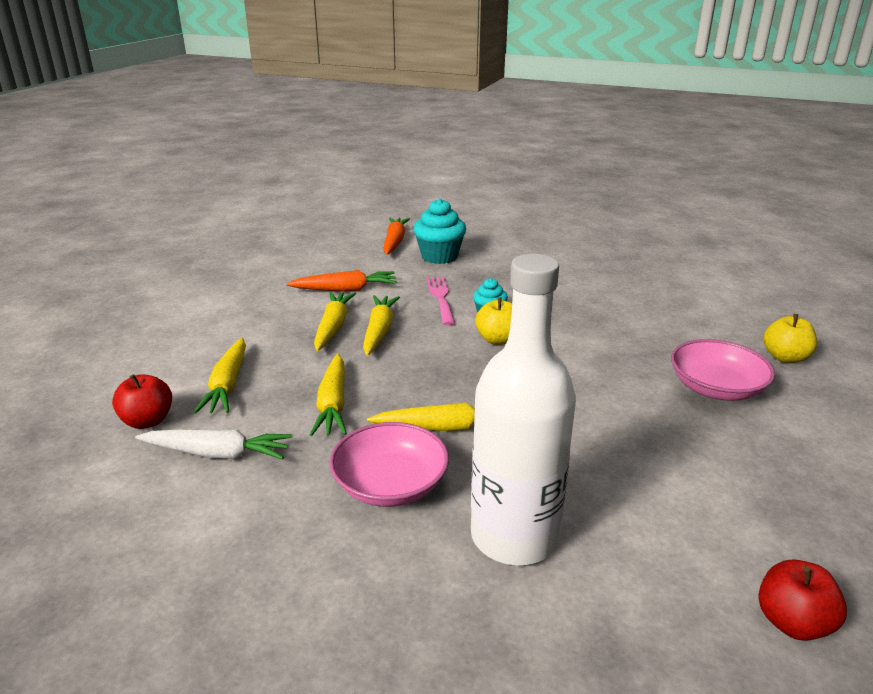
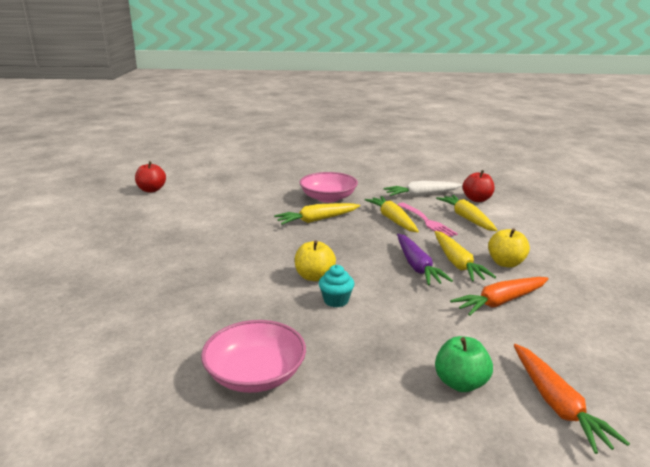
camera: 160 degrees right, 5 degrees down
(379, 331) = (417, 266): yellow carrot -> purple carrot
(439, 256) = (460, 383): turquoise cupcake -> green apple
(440, 298) = (397, 311): pink fork -> pink fork (427, 221)
(514, 536) = (263, 193): white bottle -> none
(716, 388) = (134, 268): pink bowl -> pink bowl (255, 374)
(785, 357) = (50, 306): yellow apple -> yellow apple (506, 263)

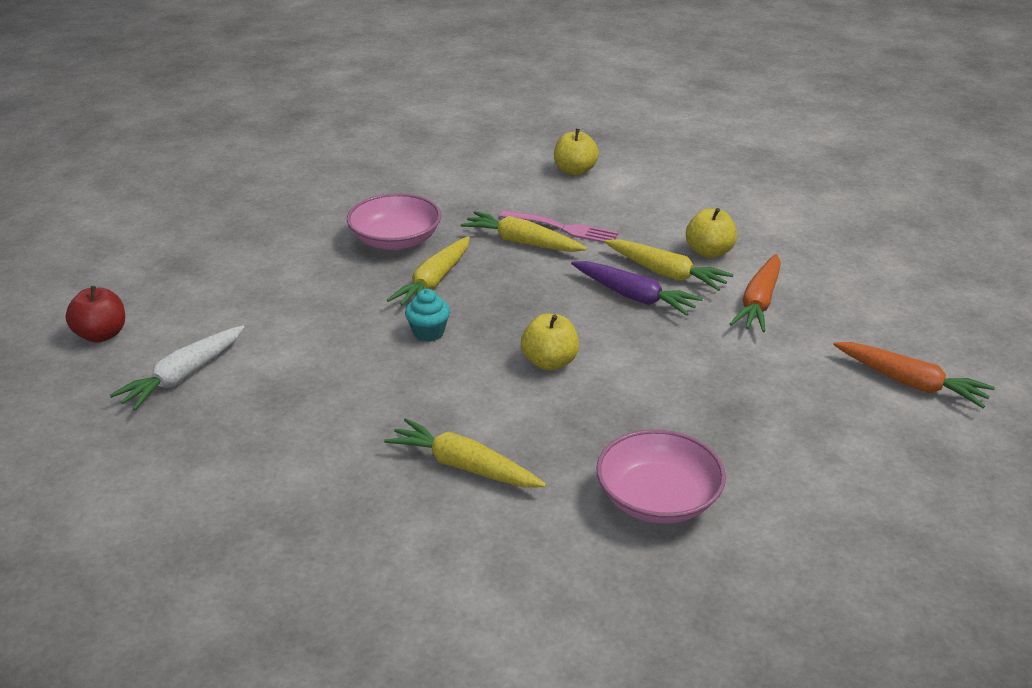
camera: 40 degrees left, 10 degrees up
(336, 300) = (614, 379): turquoise cupcake -> turquoise cupcake (428, 332)
(421, 195) = (504, 189): white carrot -> white carrot (183, 376)
(460, 383) = (827, 405): green apple -> none
(466, 218) = (599, 205): yellow carrot -> yellow carrot (464, 466)
(477, 199) = (575, 171): red apple -> yellow apple

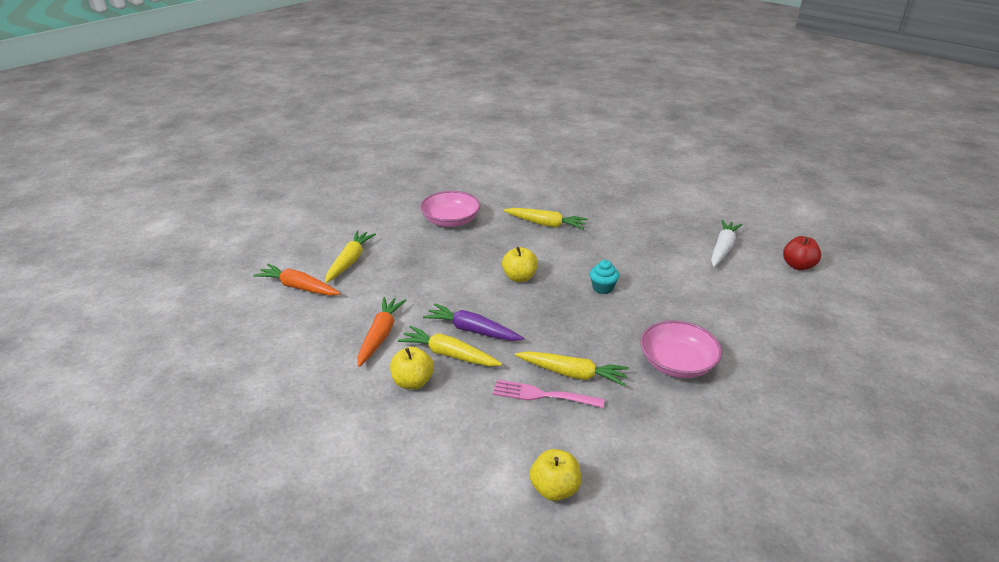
camera: 170 degrees right, 0 degrees up
(434, 282) = (622, 326): yellow carrot -> yellow carrot (350, 261)

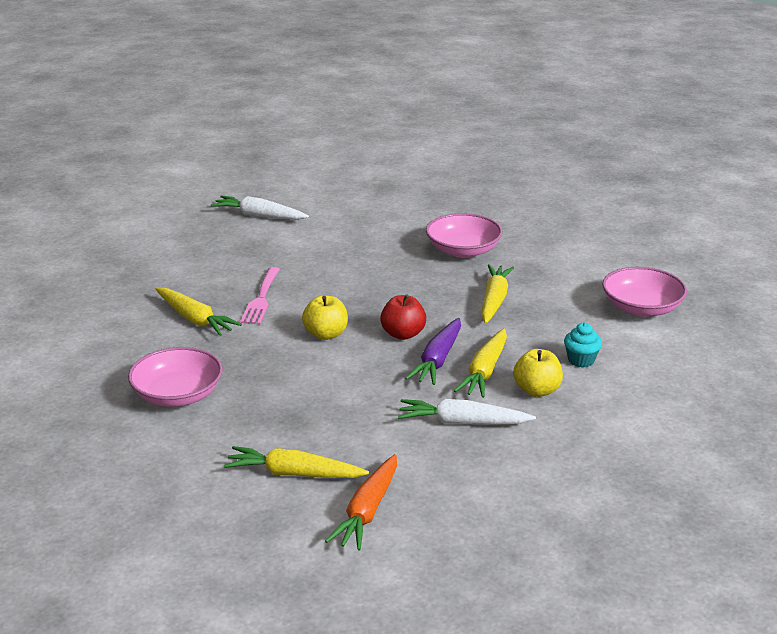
camera: 95 degrees left, 5 degrees down
(380, 335) = (462, 422): orange carrot -> white carrot
(543, 395) = (530, 315): pink fork -> pink fork (261, 299)
(546, 224) = (195, 319): yellow carrot -> yellow carrot turned 120 degrees clockwise
(554, 489) = (641, 308): yellow apple -> pink bowl
(603, 288) = (343, 283): turquoise cupcake -> turquoise cupcake (581, 360)
(798, 266) = (292, 184): red apple -> red apple (403, 334)

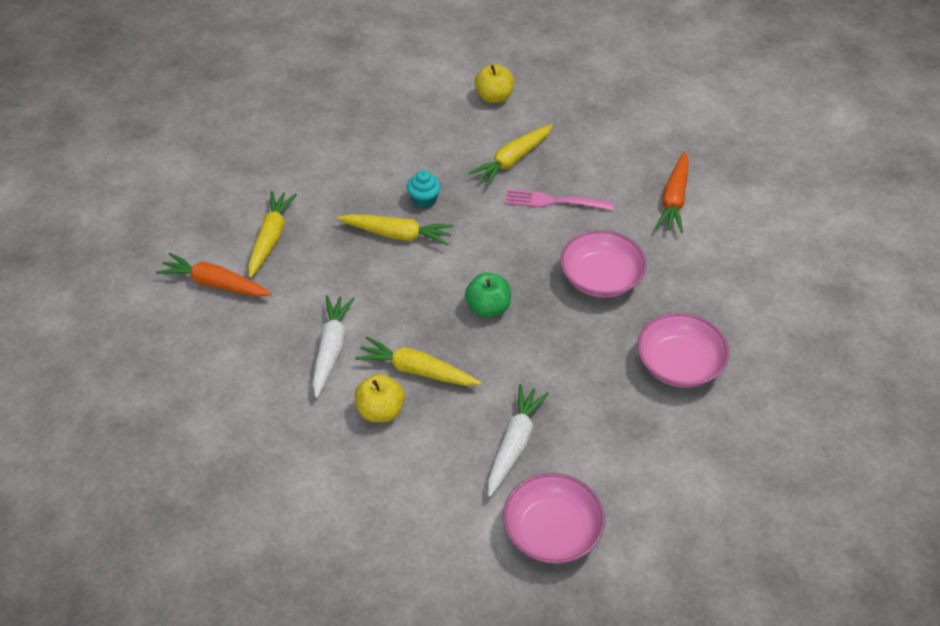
camera: 90 degrees right, 20 degrees up
(177, 395) = (388, 162): pink bowl -> pink bowl (601, 278)
(259, 216) = (735, 188): white carrot -> white carrot (514, 444)
(269, 242) = (674, 199): none -> orange carrot
(326, 334) = (487, 250): yellow apple -> yellow apple (494, 97)
(403, 334) = (488, 308): red apple -> green apple
(438, 360) = (439, 334): purple carrot -> none
(494, 300) = (561, 387): yellow carrot -> yellow carrot (398, 234)
(581, 360) = (436, 455): turquoise cupcake -> turquoise cupcake (424, 200)

